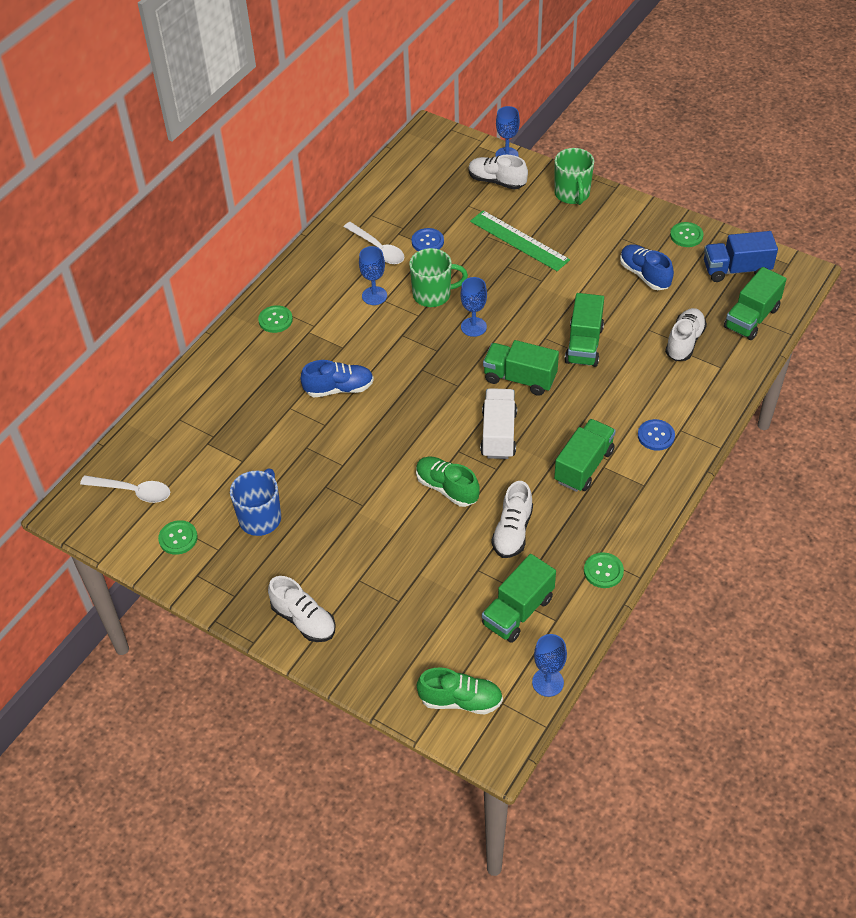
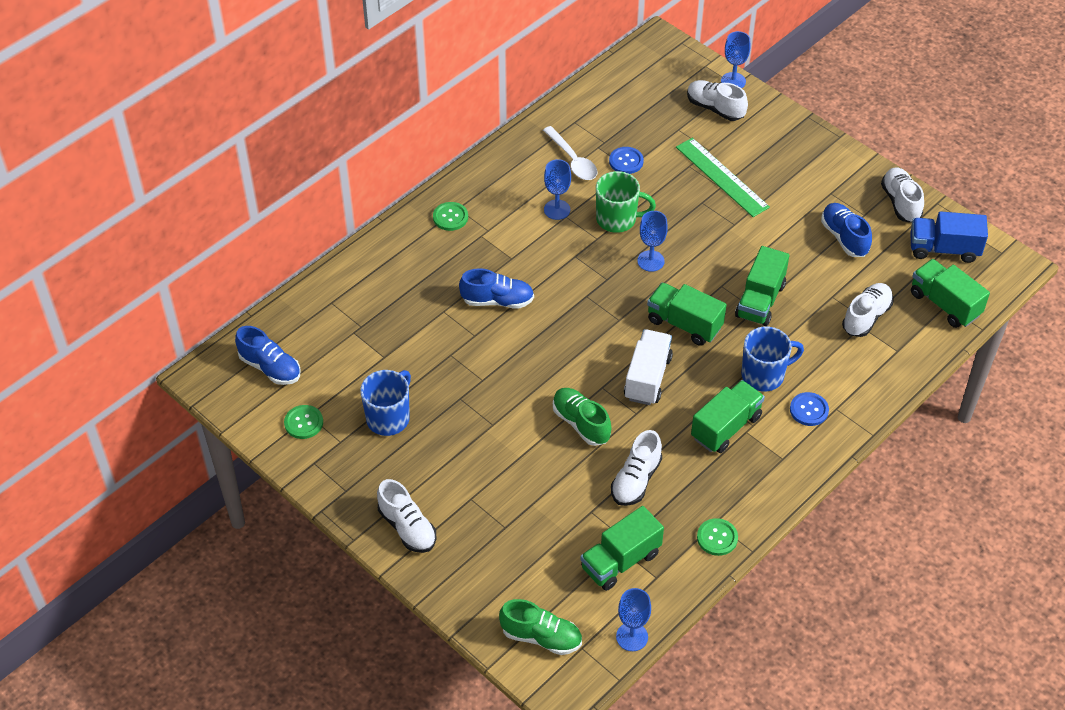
camera: 10 degrees right, 0 degrees up
(133, 491) = (270, 367): white spoon -> blue shoe
(572, 194) = (791, 136): green mug -> none
(606, 412) = (764, 375): none -> blue mug
(686, 235) = (900, 202): green button -> white shoe
(751, 318) = (944, 304): green truck -> green truck turned 90 degrees clockwise

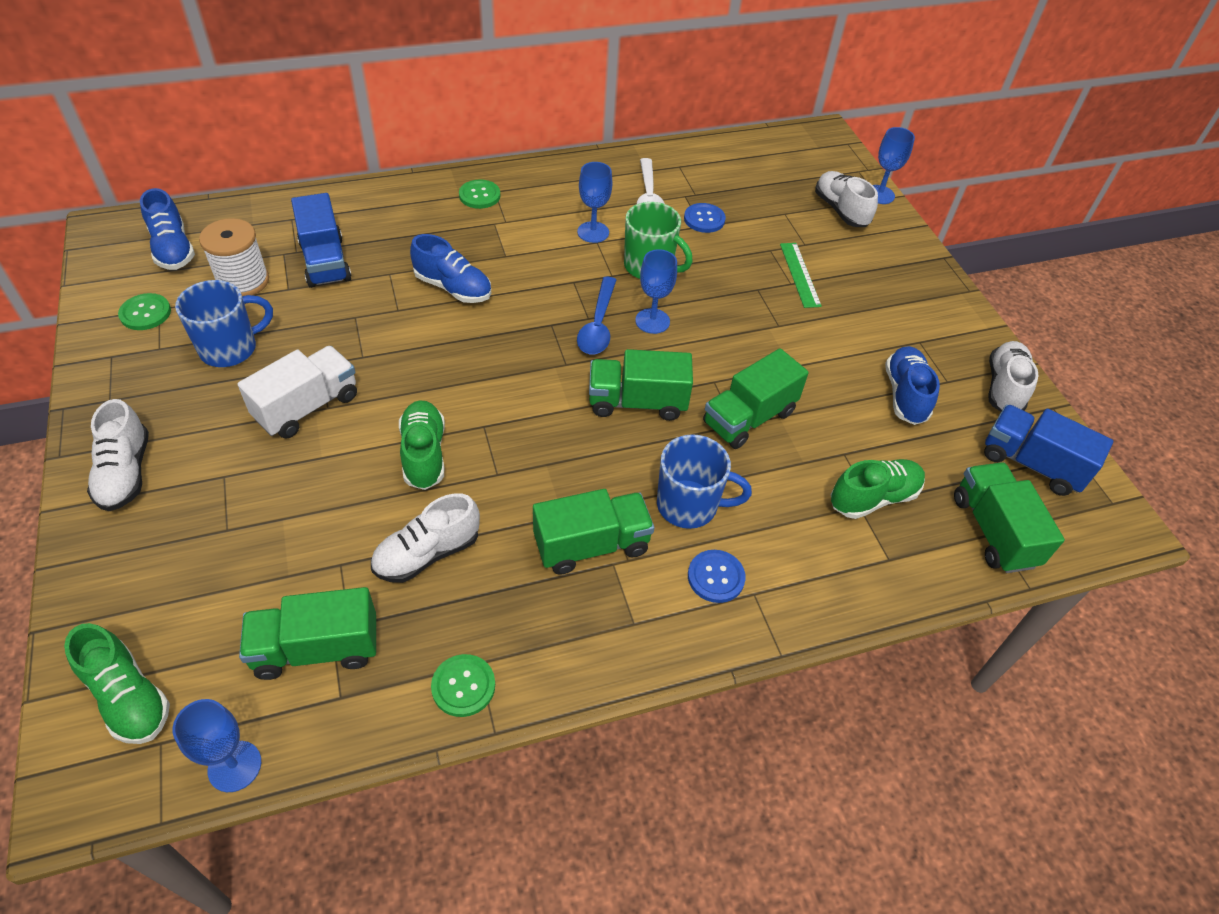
camera: 25 degrees right, 0 degrees up
(346, 367) = (243, 281): none -> white spool
(389, 324) = (325, 262): none -> blue truck
(617, 281) = (598, 325): none -> blue spoon
(647, 378) = (544, 441): white truck -> white truck (307, 407)
(684, 324) = (637, 402): green truck -> green truck turned 60 degrees counterclockwise
(722, 177) = (800, 274): green ruler -> green ruler, size x0.64
(866, 317) = (873, 498): white shoe -> green shoe

